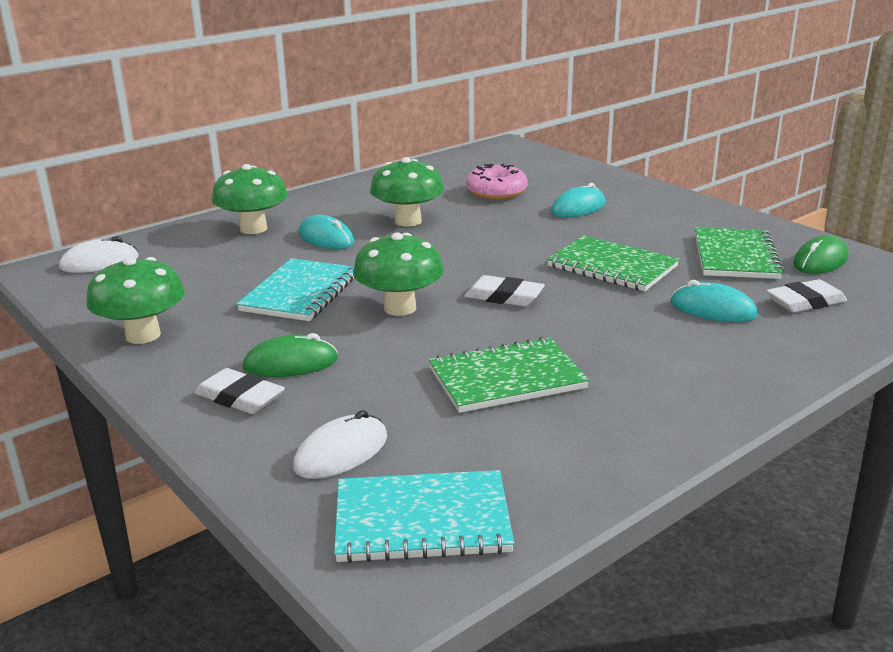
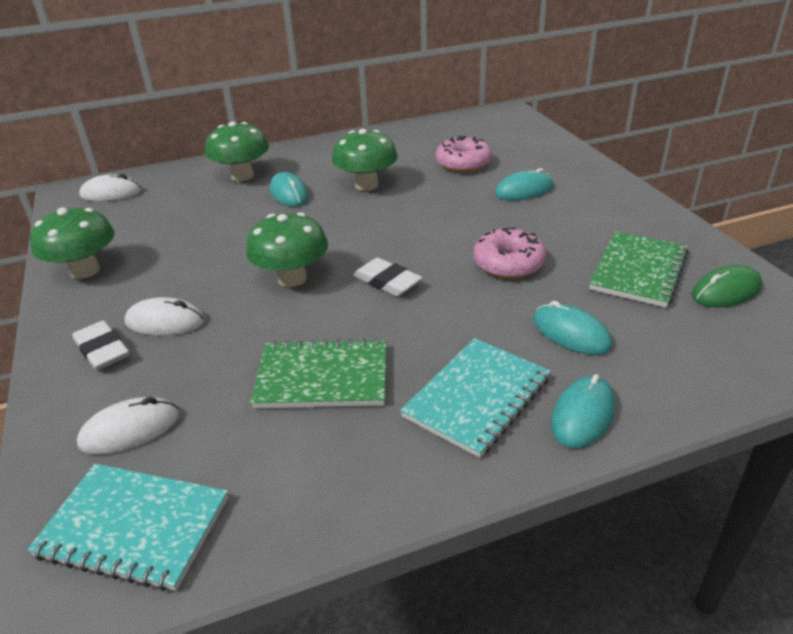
camera: 20 degrees right, 10 degrees up
(290, 363) = (165, 321): green mouse -> white mouse
(300, 293) = (227, 248): turquoise notebook -> turquoise notebook (477, 397)
(612, 266) = (508, 263): green notebook -> pink donut
(769, 364) = (582, 415): none -> turquoise mouse
(805, 302) = (675, 342): white eraser -> none

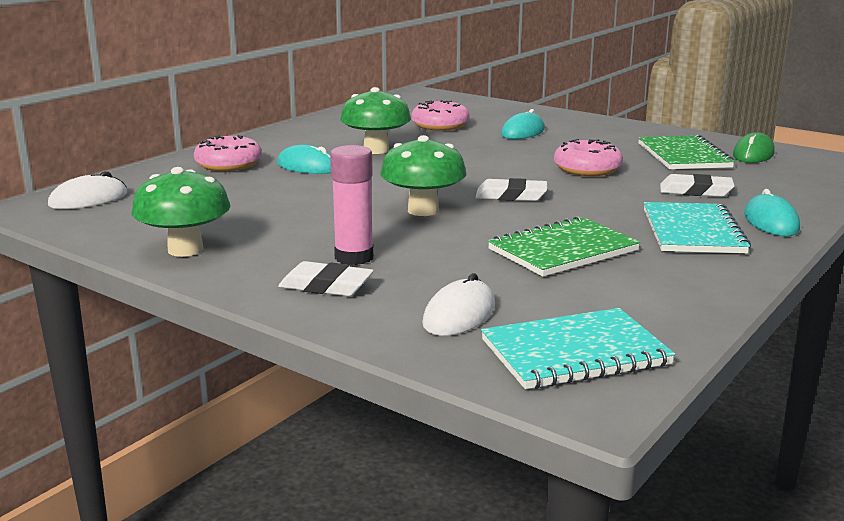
camera: 35 degrees left, 15 degrees down
(165, 321) = (354, 257): white mouse -> pink glue stick
(242, 176) = (228, 164): green mushroom -> pink donut
(571, 333) = (695, 191): turquoise mouse -> white eraser

